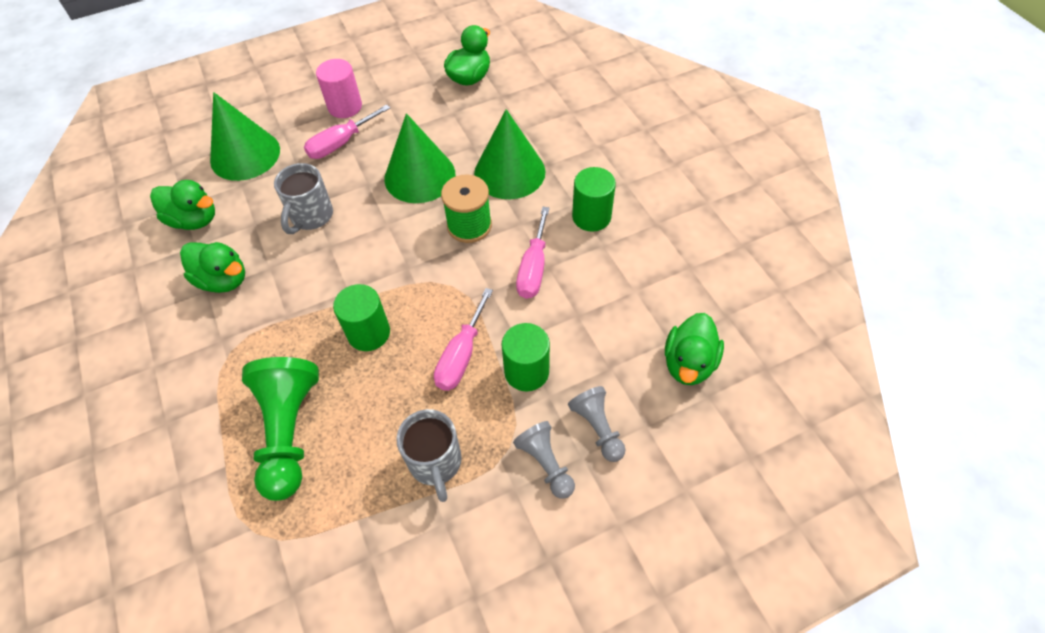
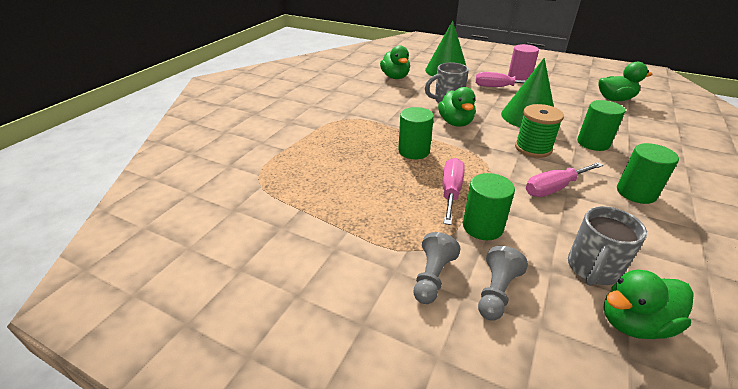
camera: 50 degrees right, 20 degrees down
(223, 280) = (378, 98): green duck -> green duck (455, 122)
(289, 432) = (325, 157): green pawn -> none
(436, 463) = (369, 221): grey mug -> grey mug (592, 269)
(461, 355) = (451, 192): pink screwdriver -> pink screwdriver turned 120 degrees clockwise
(509, 172) = (593, 143): green cone -> green cylinder

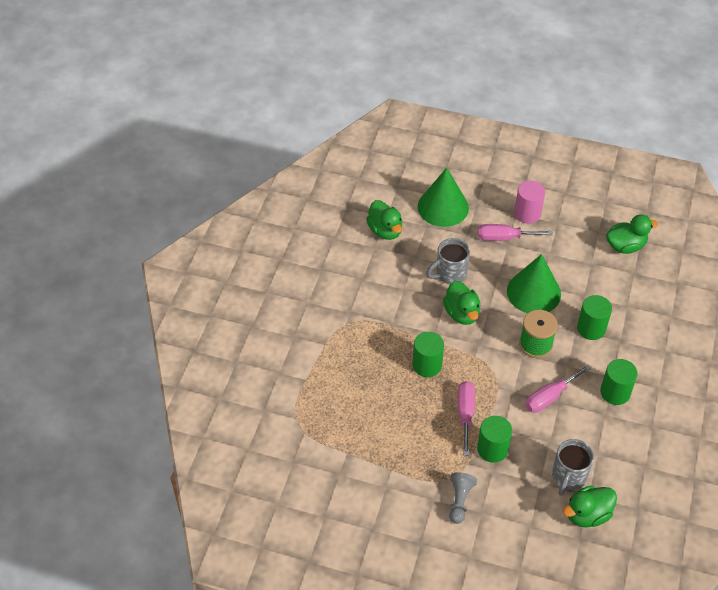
camera: 10 degrees left, 15 degrees up
(496, 292) = (503, 506): grey pawn -> none

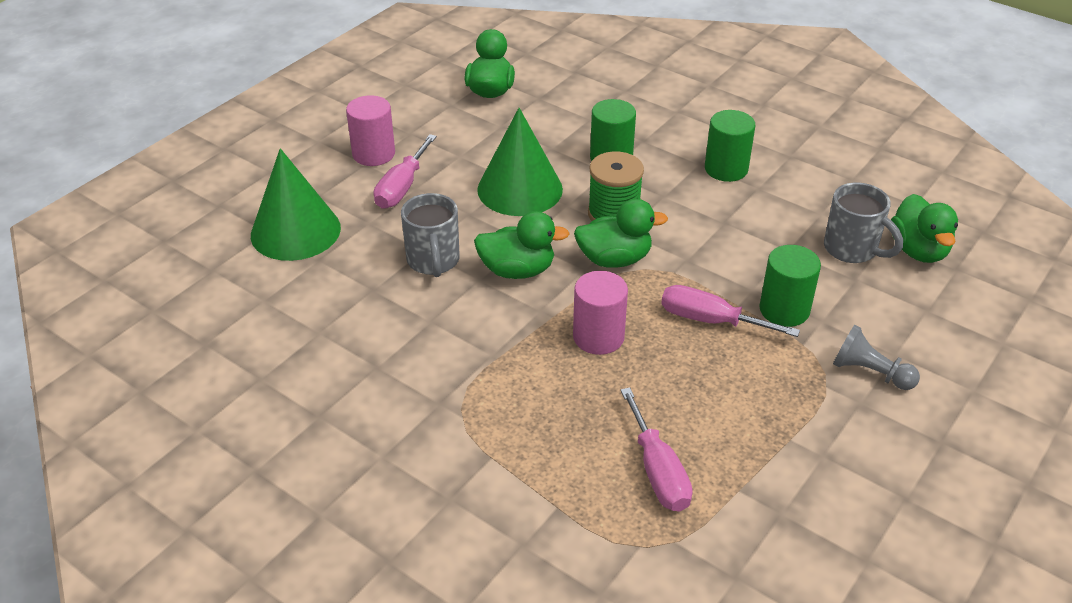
camera: 70 degrees left, 10 degrees down
(385, 231) = (293, 309): green duck -> green duck (614, 259)
(427, 365) = (598, 337): green cylinder -> pink cylinder
(550, 397) = (711, 227): pink screwdriver -> pink screwdriver (658, 471)

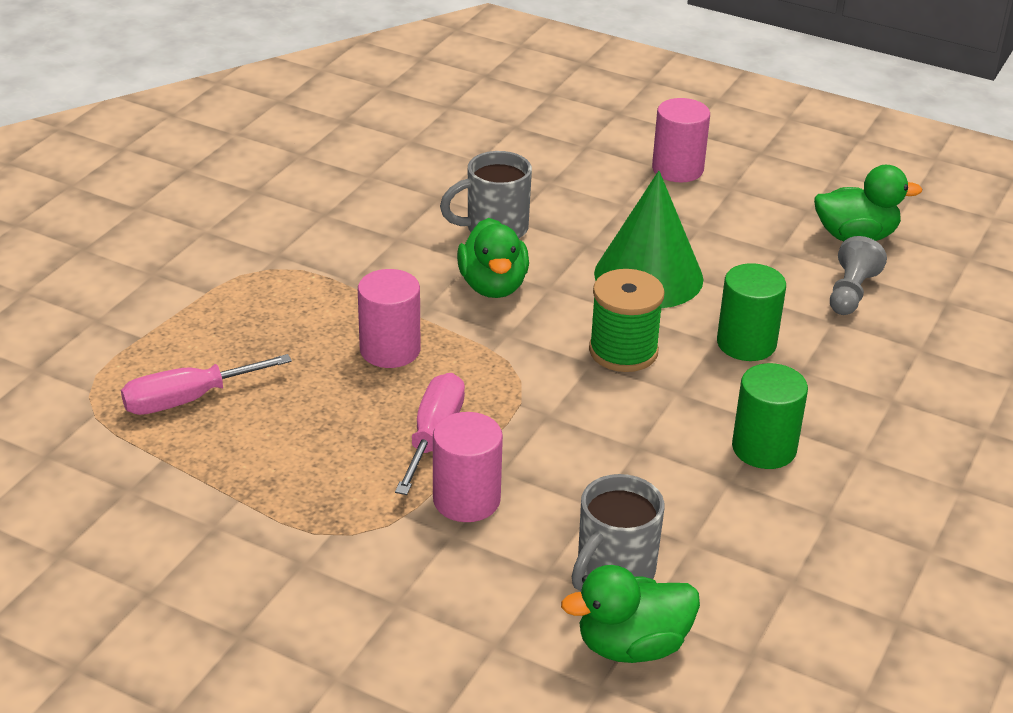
camera: 80 degrees right, 5 degrees down
(295, 231) = (521, 141): green cone -> none
(402, 187) = (620, 195): pink screwdriver -> none
(614, 259) = (532, 356): green duck -> none
(784, 310) = (466, 500): green cylinder -> pink cylinder
(870, 372) = (358, 575): grey pawn -> grey pawn (851, 292)

